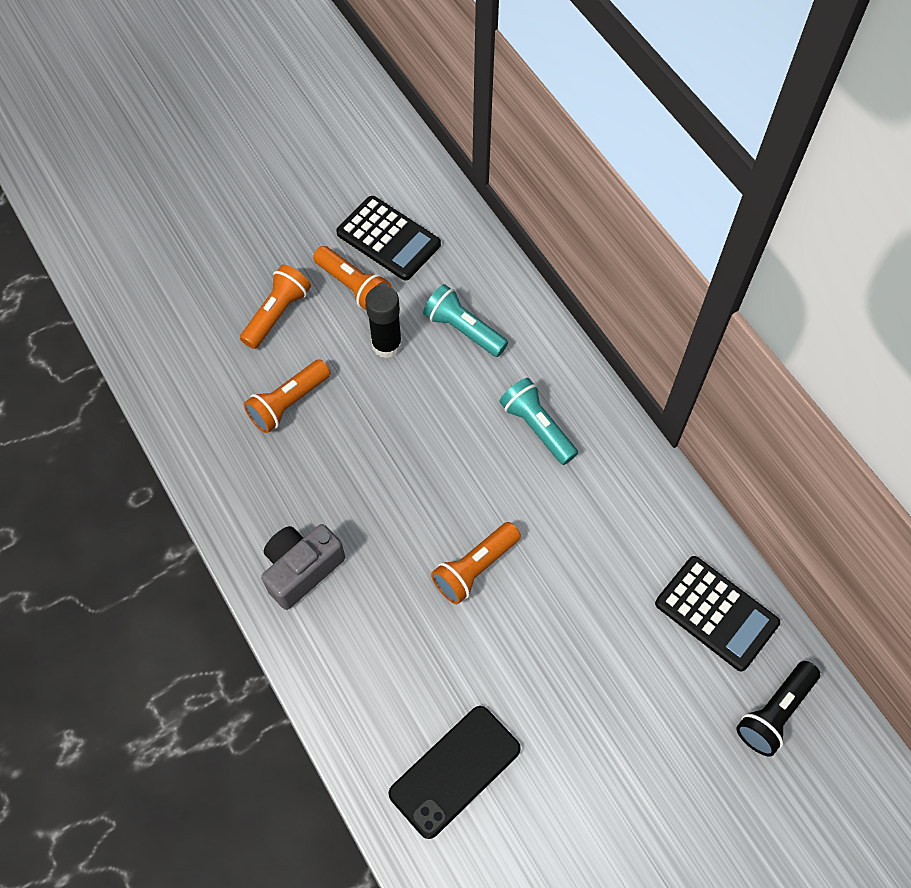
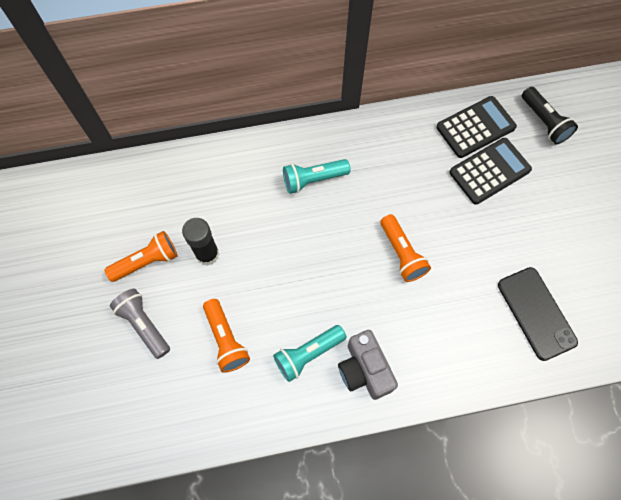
camera: 70 degrees left, 5 degrees up
(277, 314) = (144, 325): orange flashlight -> grey flashlight
(388, 239) = (117, 224): black calculator -> black calculator (489, 171)
(463, 330) = (218, 199): turquoise flashlight -> turquoise flashlight (308, 354)

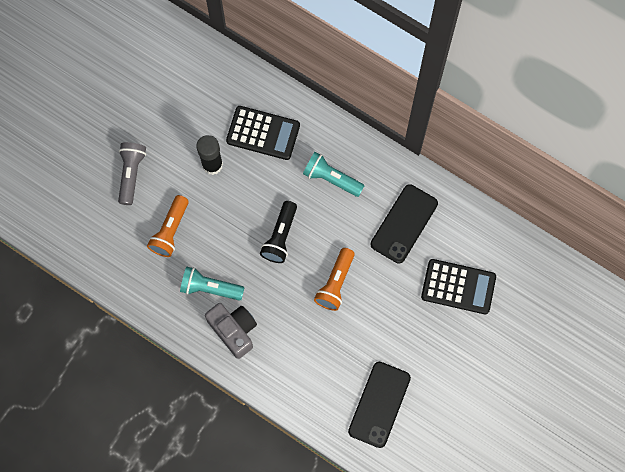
camera: 45 degrees right, 5 degrees up
(147, 261) = (171, 134): orange flashlight -> none
(364, 370) = (234, 331): grey camera -> grey camera turned 120 degrees clockwise
(402, 163) = (404, 224): none -> black phone
(475, 127) = (485, 247): black calculator -> black calculator (263, 133)
(544, 122) = (540, 290): black flashlight -> black flashlight (280, 236)

